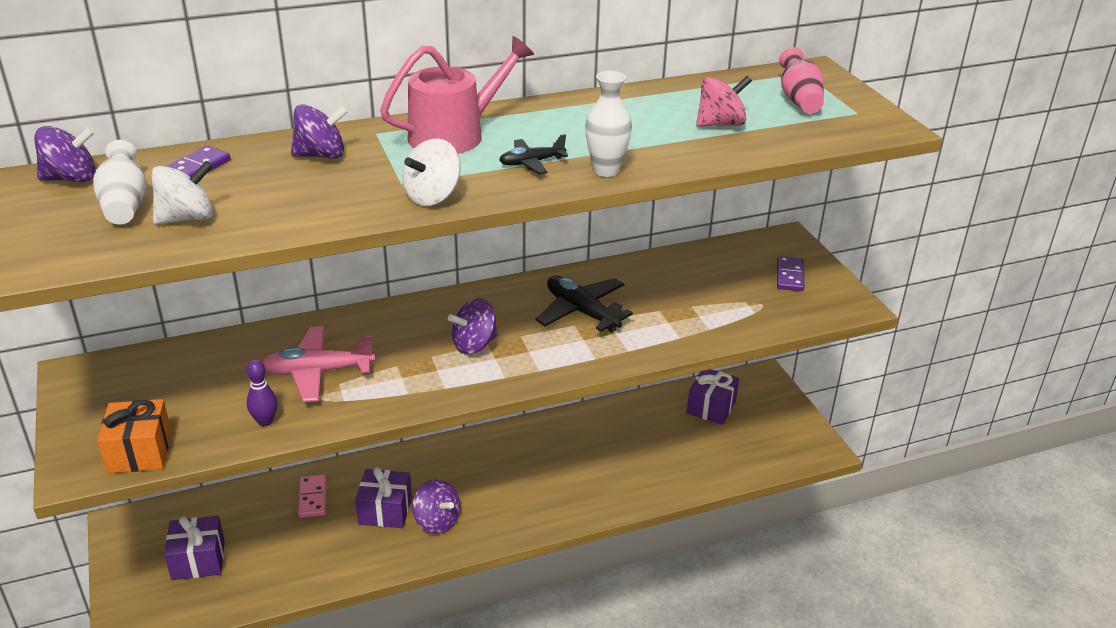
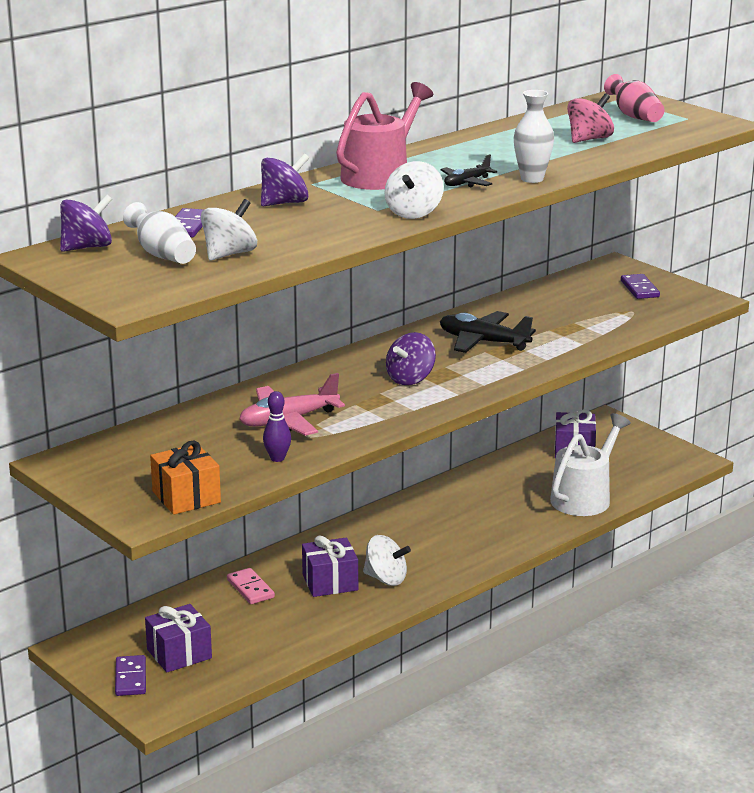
camera: 20 degrees left, 10 degrees down
(138, 577) = (131, 678): none -> purple domino
(437, 521) = (386, 579): purple spinning top -> white spinning top
(685, 470) = (584, 497): none -> white watering can

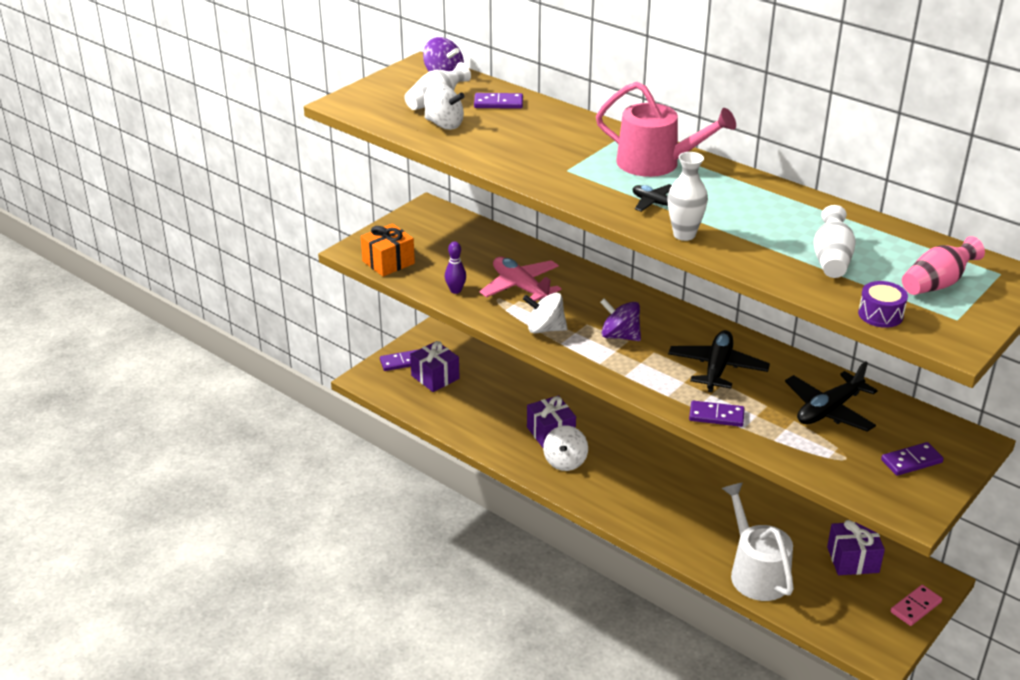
camera: 80 degrees right, 10 degrees up
(250, 589) = (529, 395): pink domino -> pink domino (915, 607)
(284, 203) = (566, 132): purple spinning top -> none
(413, 213) = (564, 186): white spinning top -> white spinning top (545, 329)
(562, 307) = (829, 410): none -> black plane
(562, 352) = (716, 416): none -> purple domino
(584, 497) = (756, 572): white watering can -> white watering can turned 135 degrees counterclockwise
(589, 139) = (831, 259): pink spinning top -> white vase
(680, 136) = (880, 314): none -> purple drum

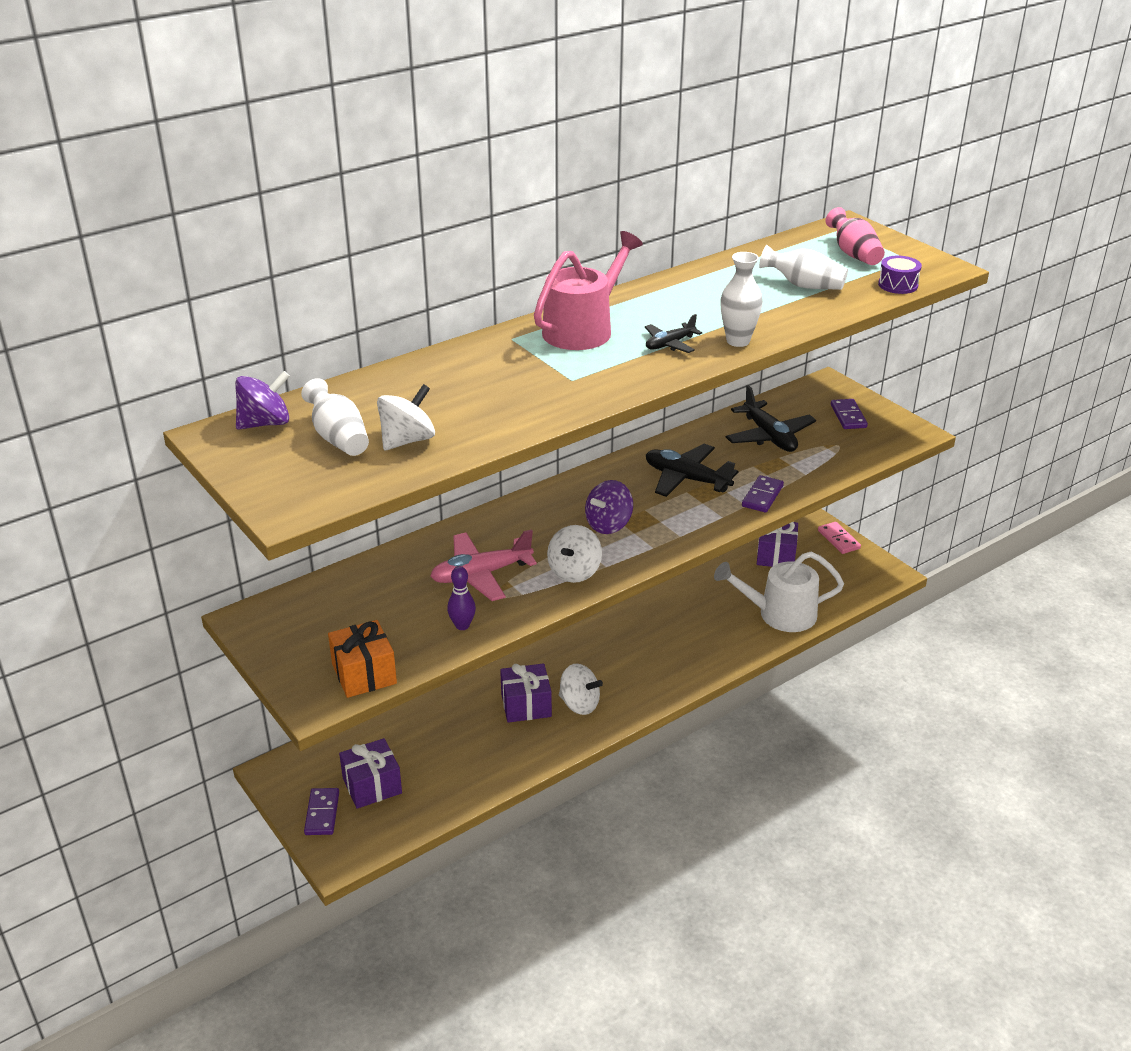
camera: 75 degrees left, 0 degrees up
(498, 103) = (374, 396): purple domino -> none

